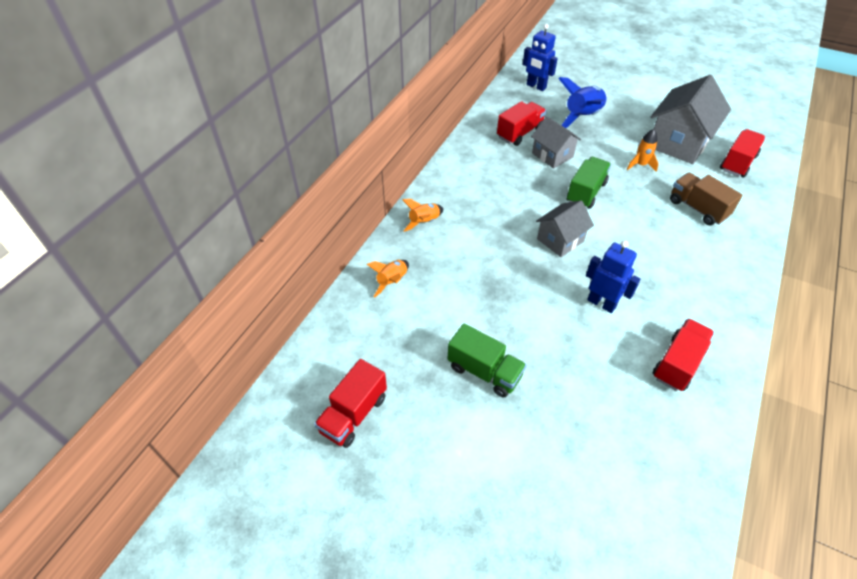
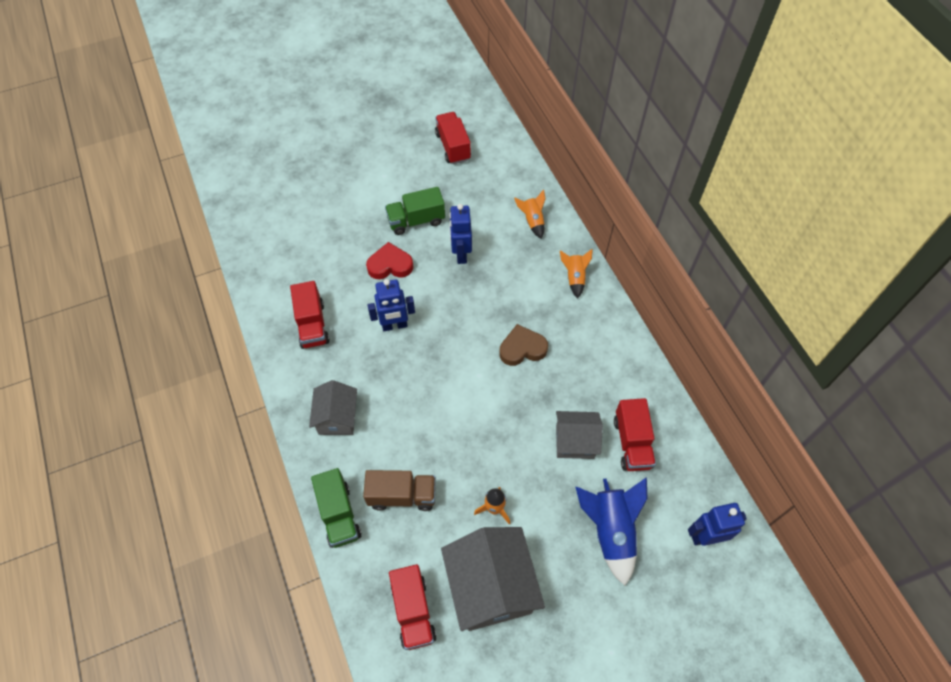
camera: 130 degrees right, 10 degrees up
(482, 308) = (461, 254): none -> blue robot
(521, 215) = (522, 348): none -> brown heart
(554, 353) = (390, 265): none -> red heart
(560, 240) = (472, 353): grey house -> grey house (337, 417)
(586, 192) = (503, 422): green truck -> green truck (339, 514)

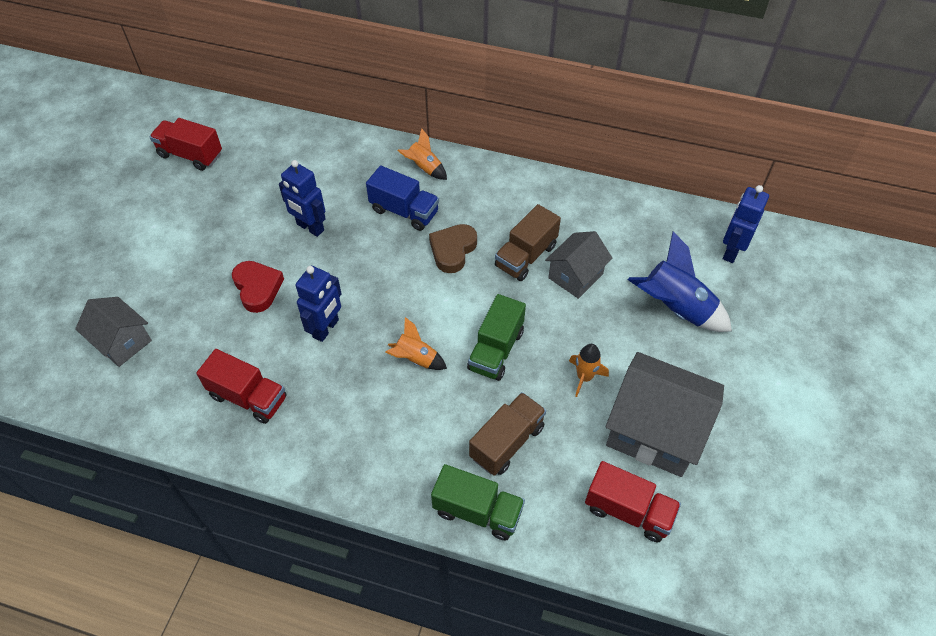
camera: 50 degrees left, 5 degrees down
(337, 417) = (373, 443): grey house -> grey house (122, 342)
(390, 265) = (257, 288): red heart -> red heart turned 120 degrees clockwise
(416, 220) = (234, 235): green truck -> green truck (496, 350)
(526, 295) = (404, 211): none -> blue truck
(532, 221) = (337, 156): orange rocket -> orange rocket (416, 359)
(561, 397) = (526, 256): none -> brown truck
(632, 443) = (612, 239): red truck -> none

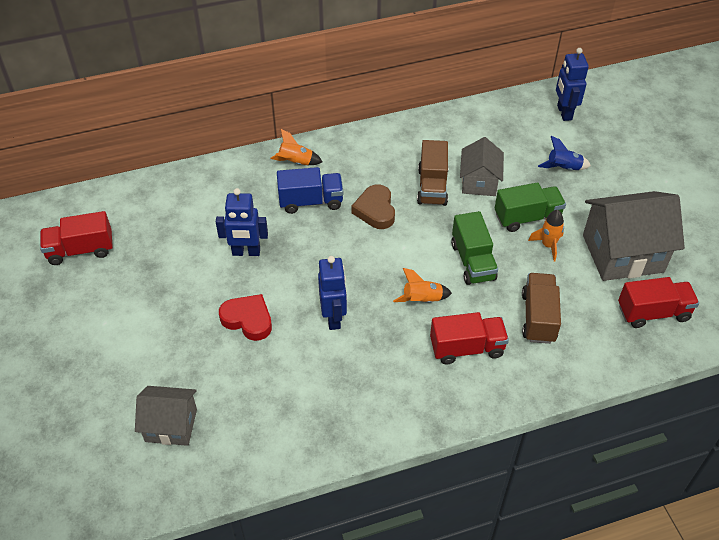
camera: 35 degrees left, 5 degrees down
(248, 397) = (321, 401): red truck -> red truck (467, 348)
(477, 511) = (562, 373): green truck -> green truck (527, 217)
(675, 308) = (563, 168): blue rocket -> blue rocket, size x0.56

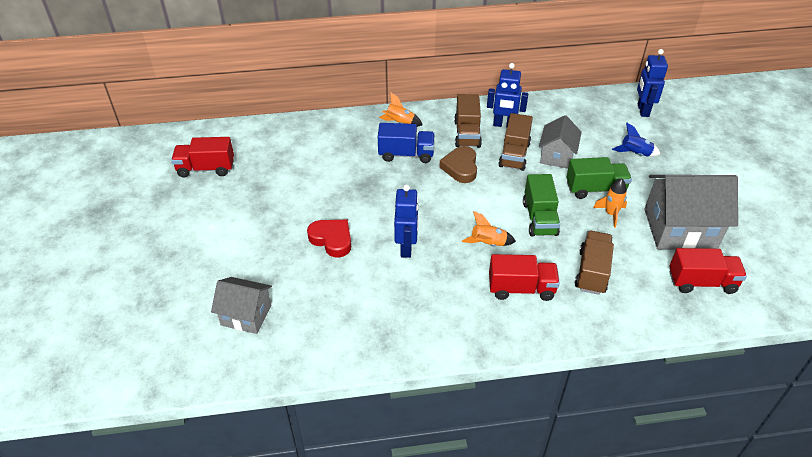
camera: 10 degrees right, 5 degrees down
(246, 252) = (342, 187): blue robot -> blue robot (504, 125)
(375, 166) = (467, 134): none -> brown truck

